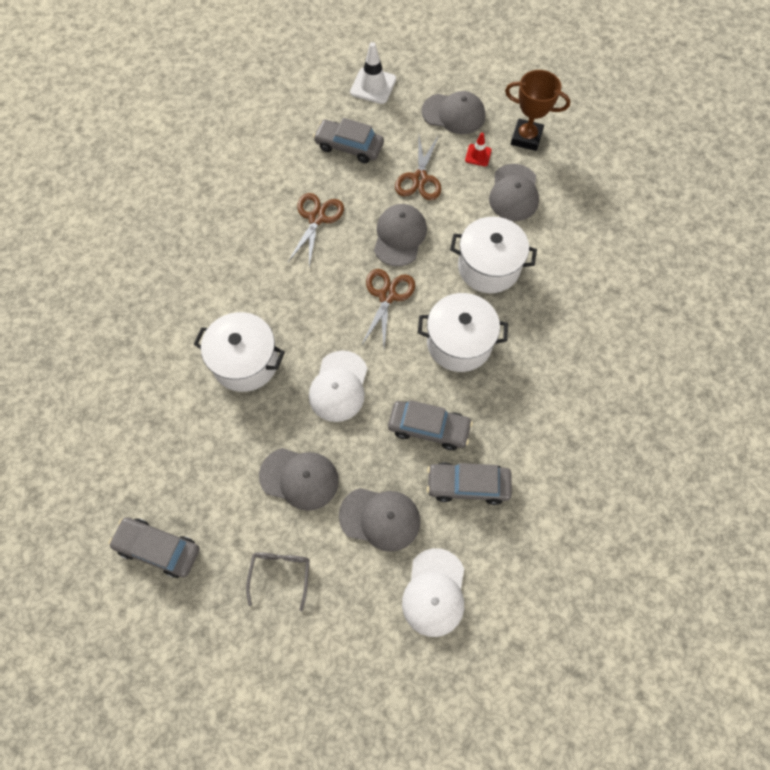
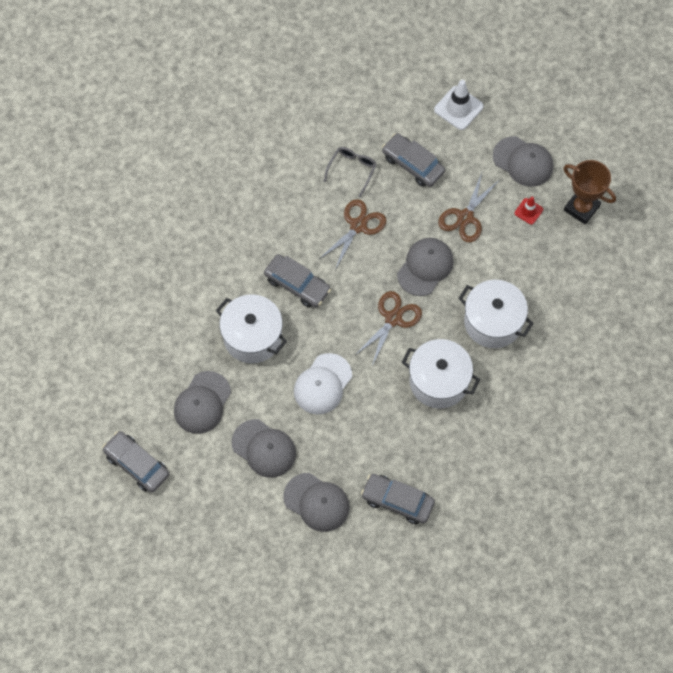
camera: 20 degrees right, 0 degrees up
(280, 574) = (224, 517): grey glasses -> grey glasses (352, 170)
(429, 428) = (384, 444): grey car -> grey car (297, 284)
(434, 592) = (338, 573): white cap -> none
(514, 193) = (546, 259): grey cap -> grey cap (202, 403)

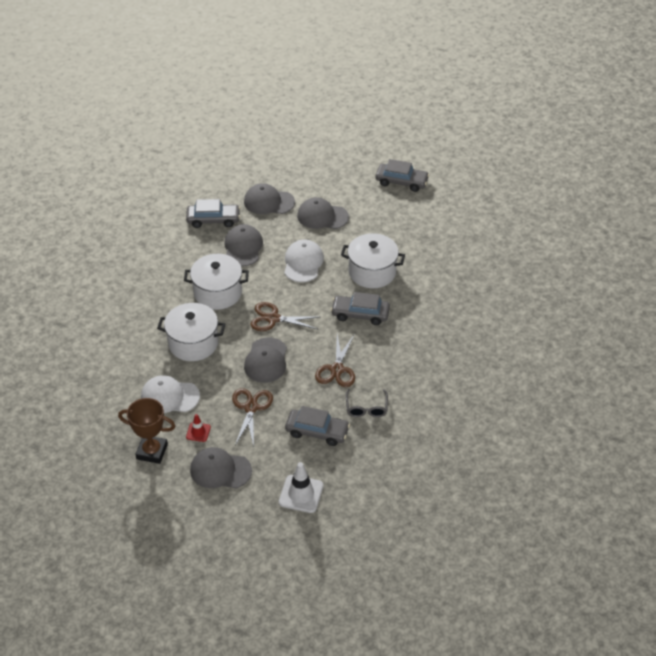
camera: 155 degrees right, 20 degrees down
(202, 403) = (381, 225): grey cap -> grey cap (243, 247)
(393, 319) = (273, 318): brown scissors -> brown scissors turned 90 degrees clockwise
(542, 264) = (169, 396): none -> white cap

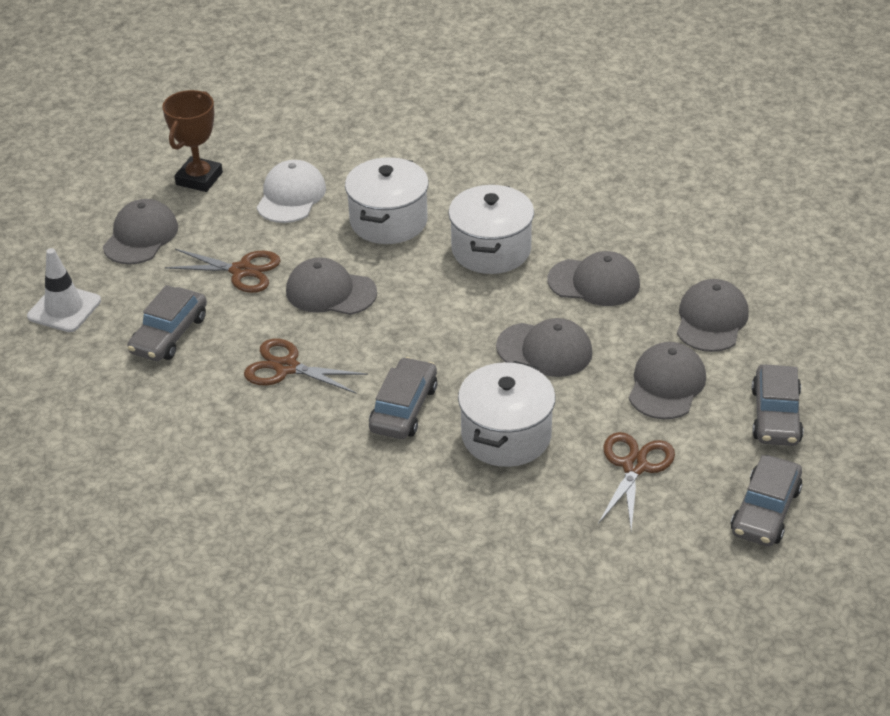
camera: 100 degrees right, 5 degrees down
(198, 432) = (216, 219): red traffic cone -> none
(213, 220) = (668, 253): grey car -> grey car (775, 415)
(273, 318) = (419, 305): brown scissors -> brown scissors (634, 466)
(303, 263) = (545, 350): white cap -> grey cap
(366, 408) = (194, 393): grey glasses -> none

